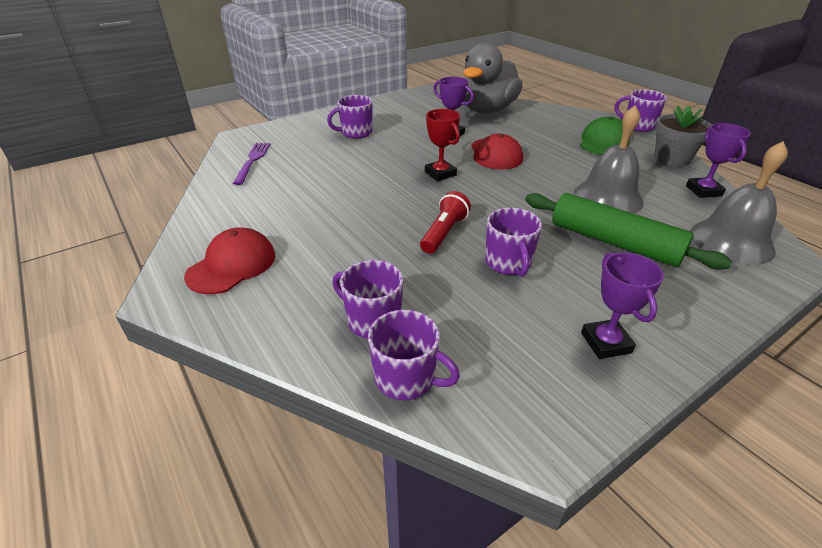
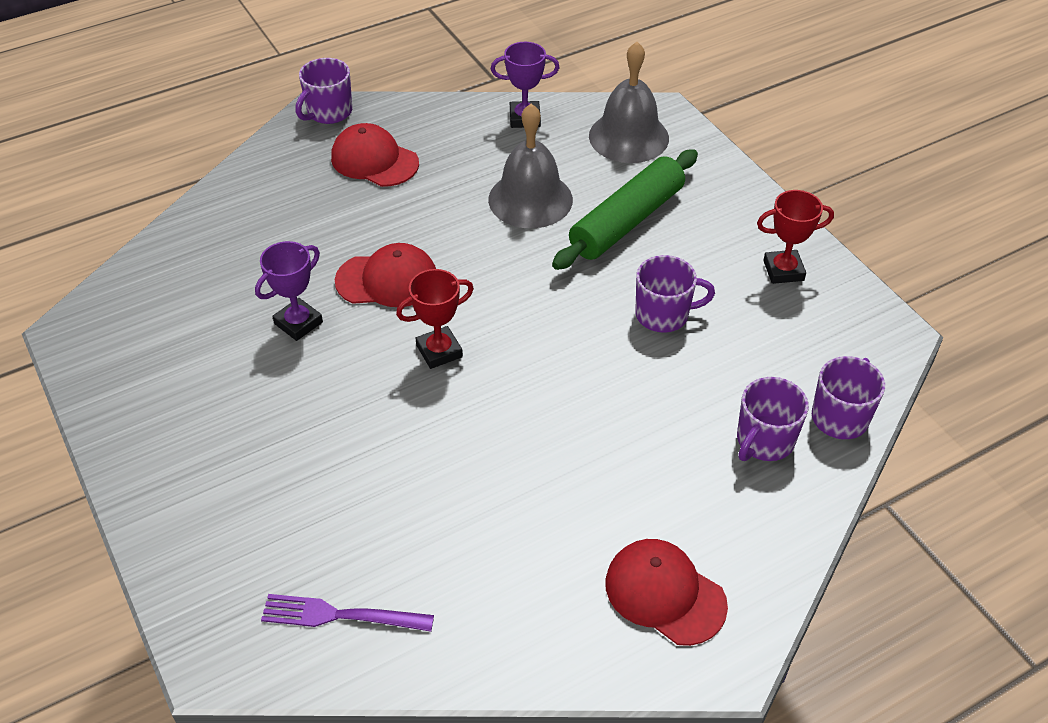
camera: 85 degrees left, 10 degrees up
(356, 133) = (254, 456): purple mug -> none
(444, 233) = (600, 364): red flashlight -> none
(487, 110) = (208, 262): grey duck -> none
(603, 142) = (374, 160): green cap -> red cap
(606, 343) = (783, 270): purple trophy -> red trophy
(672, 158) = (438, 115): grey flower pot -> none

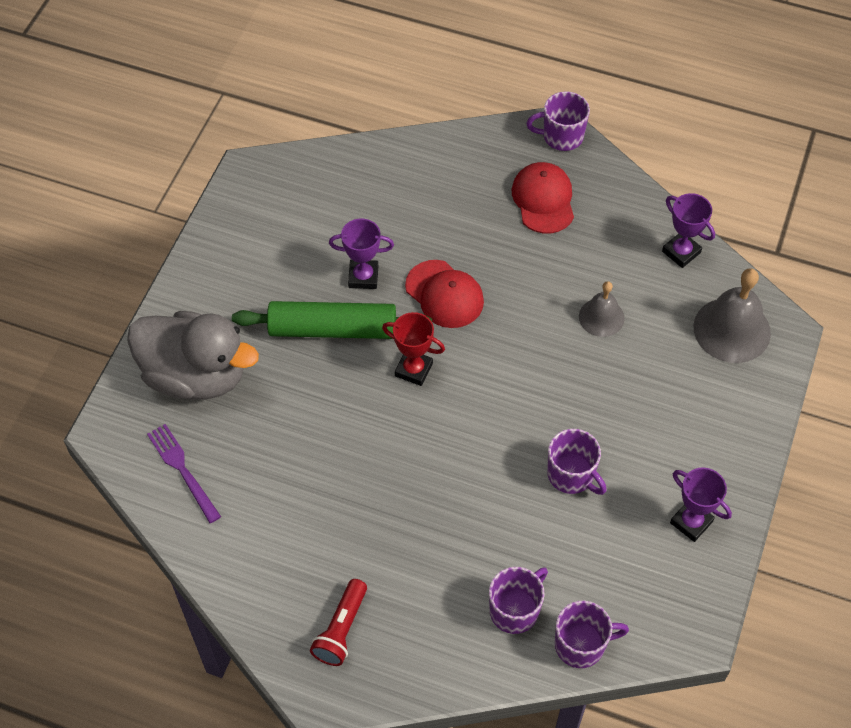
camera: 50 degrees right, 10 degrees up
(243, 528) = (196, 375): none -> grey duck
(530, 199) = (601, 317): grey bell -> grey bell, size x0.60
(627, 221) = (640, 390): green rolling pin -> green rolling pin (333, 329)
(664, 594) = (341, 629): red cap -> red flashlight
(764, 441) = (515, 610): purple mug -> purple mug turned 135 degrees clockwise
(783, 270) = (691, 522): red trophy -> purple trophy

